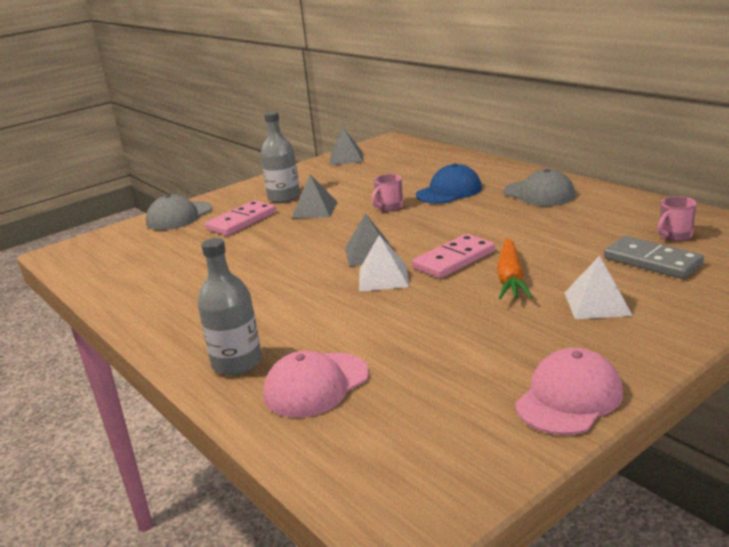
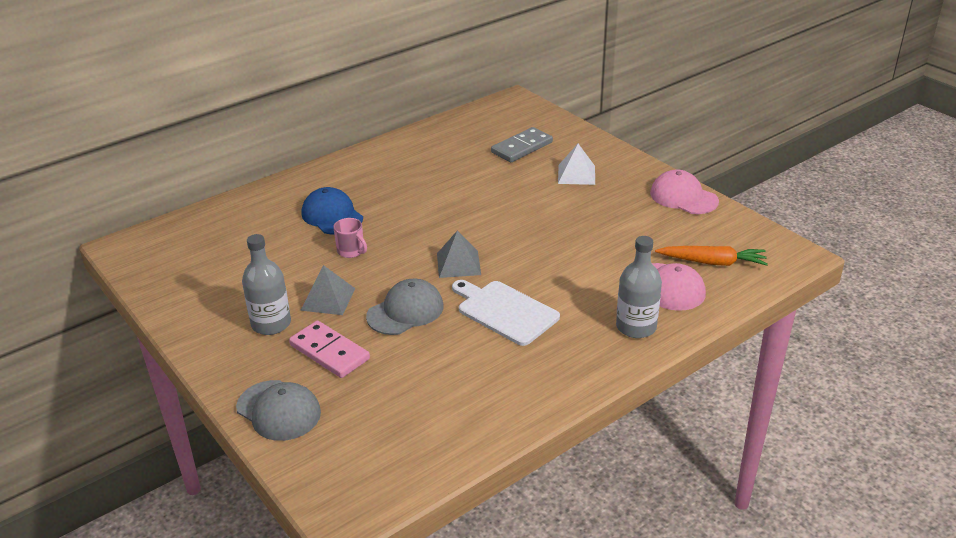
camera: 90 degrees left, 10 degrees up
(283, 284) = (505, 311): none -> white cutting board
(346, 158) = (163, 279): grey pyramid -> none
(383, 277) = (510, 257): white pyramid -> none
(454, 260) = (489, 222): pink domino -> none
(510, 278) = (529, 201): orange carrot -> orange carrot (712, 262)
(539, 194) = (370, 173): grey cap -> grey cap (405, 311)
(674, 236) = (484, 134): pink mug -> none

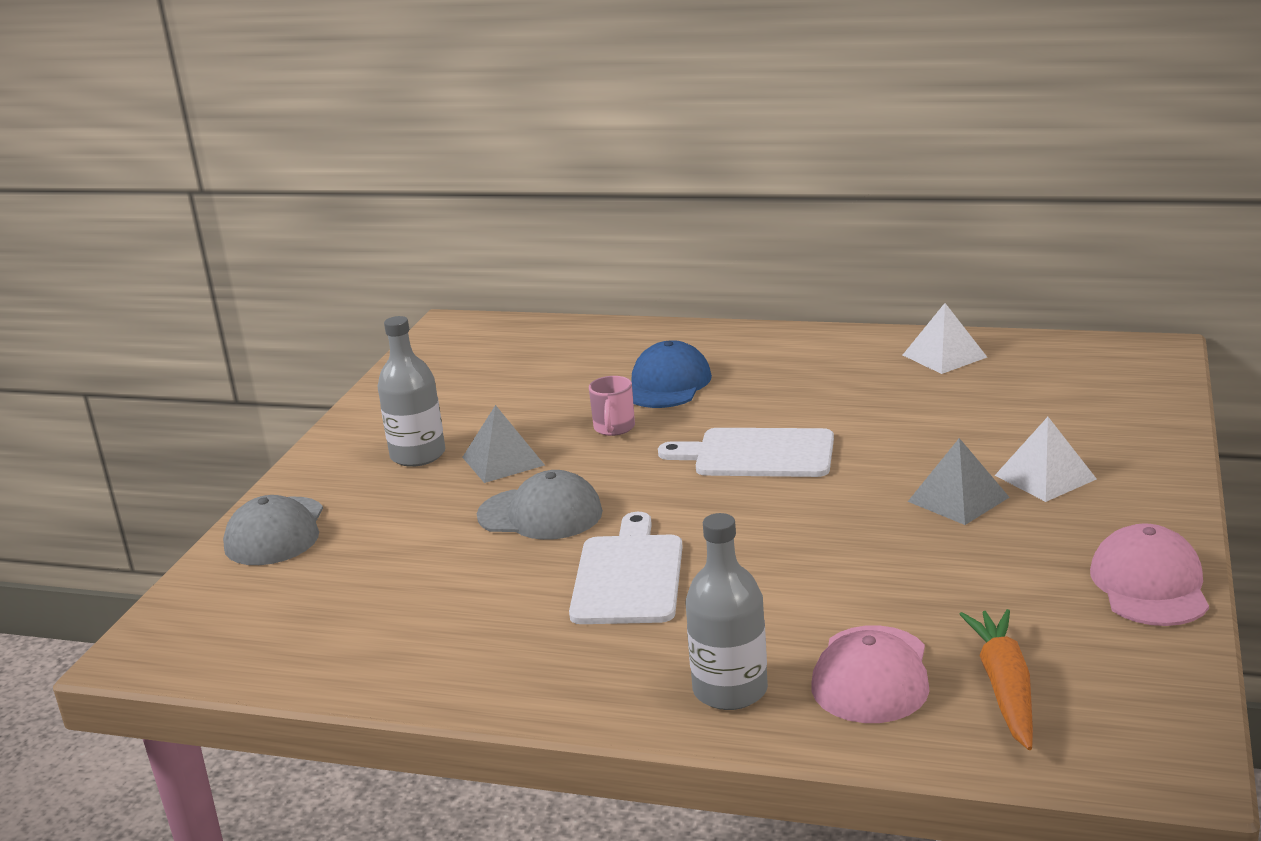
camera: 55 degrees right, 10 degrees down
(329, 352) = (407, 509): pink domino -> none
(436, 139) = (944, 356): none -> white pyramid
(447, 226) = (758, 454): none -> white cutting board
(458, 264) = (687, 499): grey pyramid -> grey pyramid (958, 499)
(522, 147) = (1037, 411): grey domino -> none
(712, 262) = (1004, 688): orange carrot -> orange carrot turned 150 degrees counterclockwise

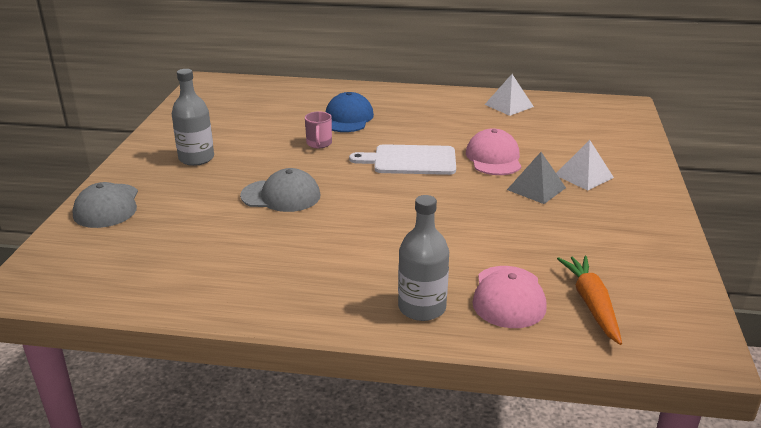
camera: 10 degrees left, 5 degrees up
(503, 461) = (252, 162): grey pyramid -> none
(628, 576) = (343, 235): white cutting board -> none
(1149, 584) = (660, 240): pink cap -> pink cap (494, 158)

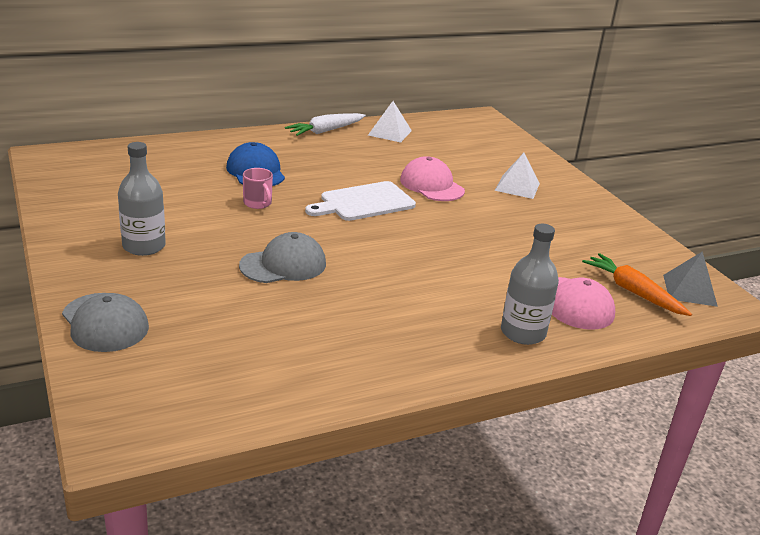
camera: 35 degrees left, 0 degrees up
(449, 95) = (326, 131): none -> white carrot
(536, 188) = (494, 206): grey pyramid -> grey pyramid (689, 290)

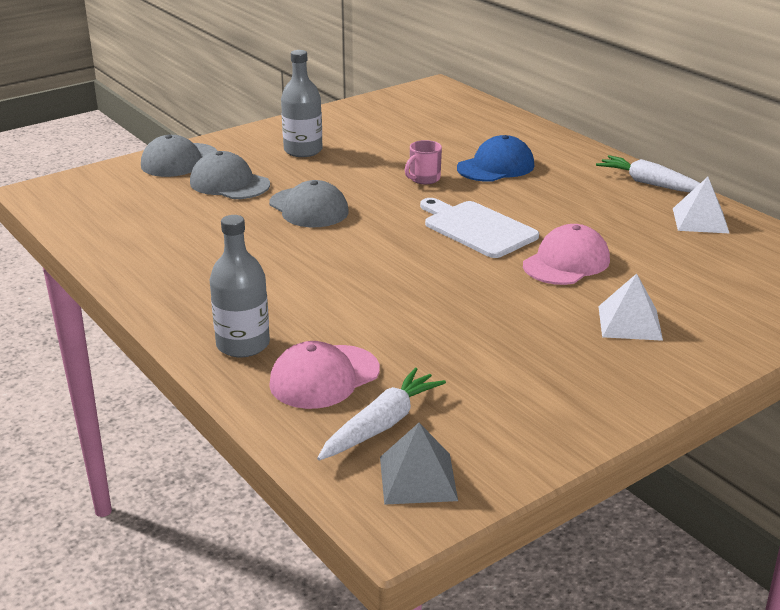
camera: 80 degrees right, 0 degrees up
(195, 298) = (229, 183): none -> grey cap
(633, 292) = (381, 425): orange carrot -> white carrot

